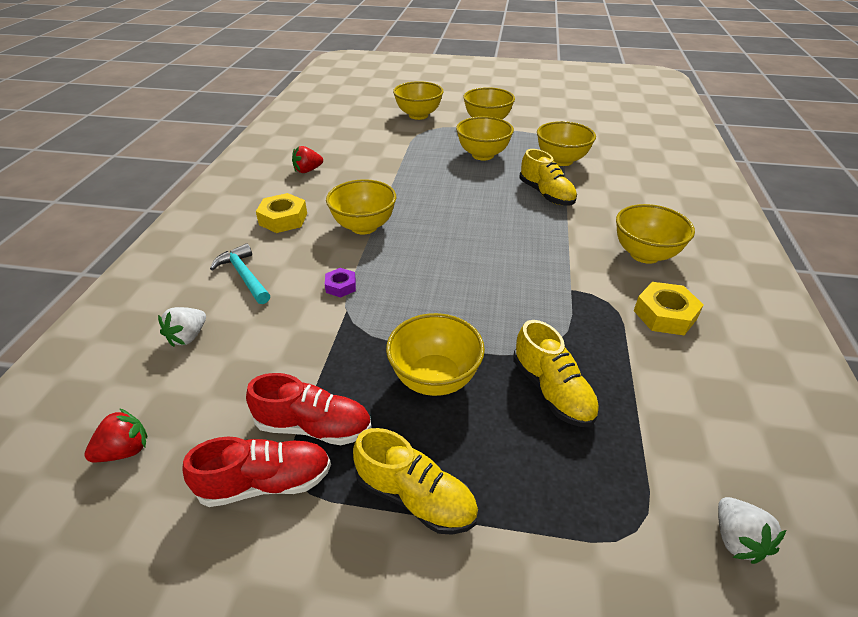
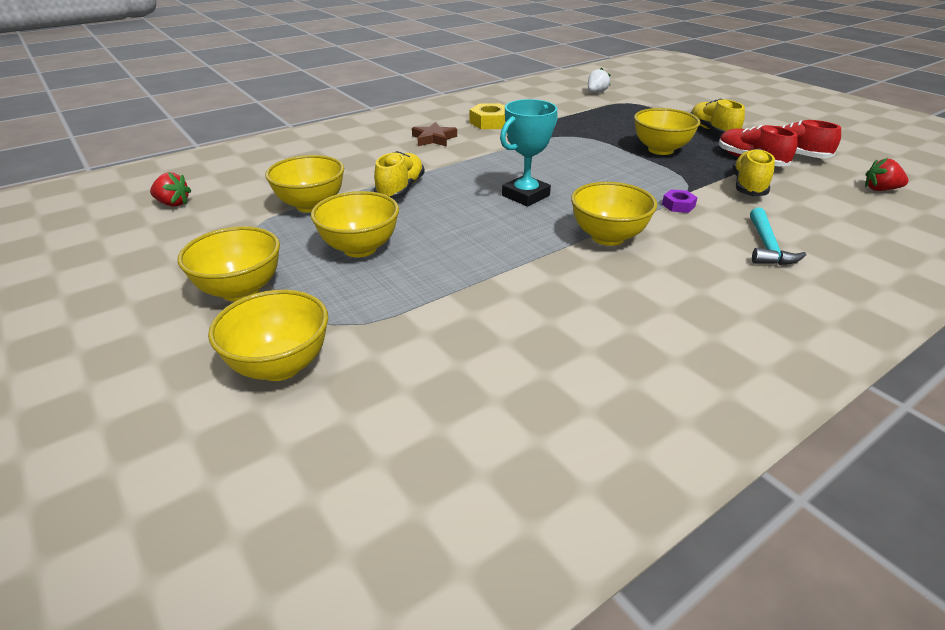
camera: 135 degrees left, 5 degrees down
(188, 337) = (833, 224): white strawberry -> none
(283, 219) = (691, 283): yellow nut -> none
(308, 170) = (600, 342): red strawberry -> red strawberry (173, 204)
(463, 232) = (525, 196): none -> turquoise trophy
(552, 390) = (602, 128): yellow shoe -> yellow shoe (748, 186)
(644, 254) = (434, 139): yellow bowl -> brown star

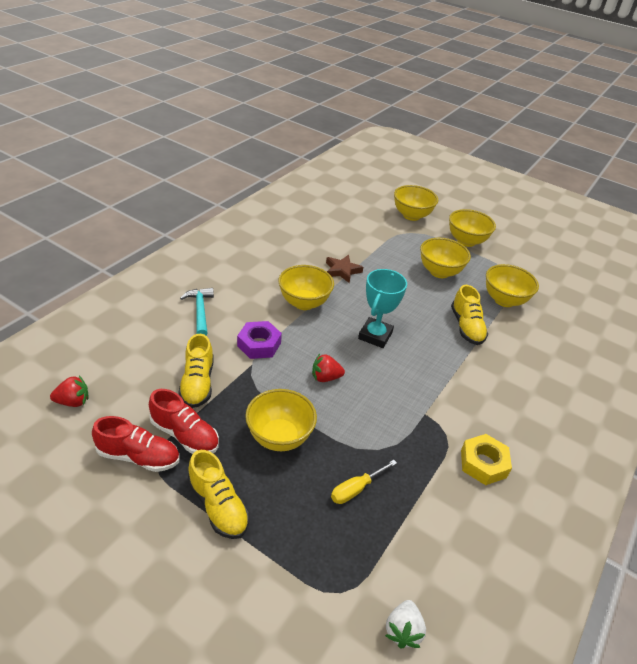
camera: 155 degrees right, 5 degrees up
(173, 204) = (582, 288): red strawberry -> red strawberry (325, 377)
(434, 139) = (508, 410): brown star -> brown star (342, 271)
(602, 125) = (356, 489): none -> yellow screwdriver
(678, 205) = (259, 344): purple nut -> purple nut, size x1.70

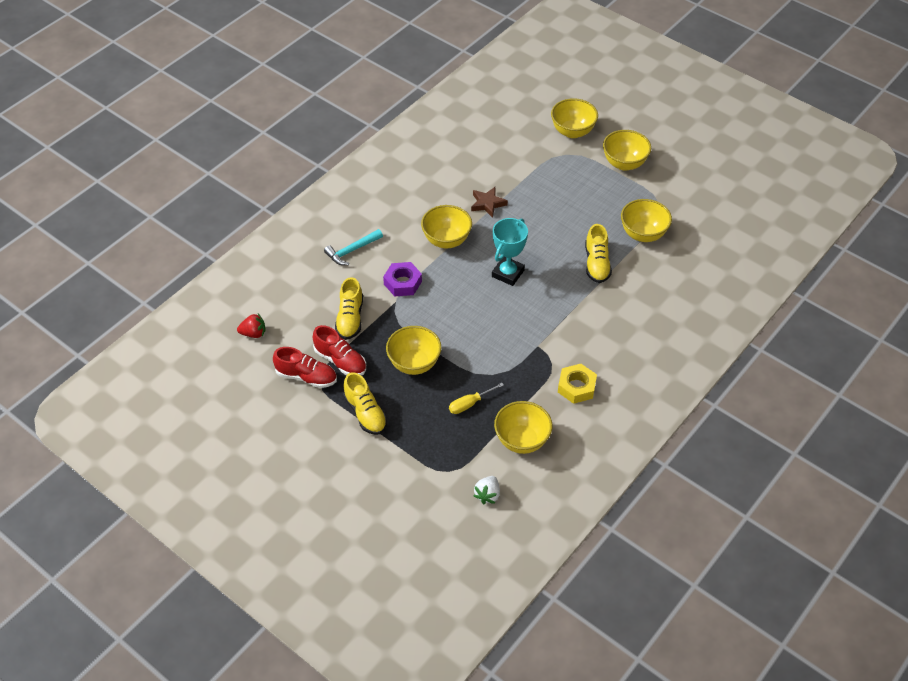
camera: 10 degrees right, 10 degrees up
(200, 311) = (352, 250): turquoise hammer -> turquoise hammer turned 120 degrees counterclockwise
(325, 377) = (457, 313): red strawberry -> none
(439, 272) = (585, 203): yellow bowl -> yellow bowl (522, 440)

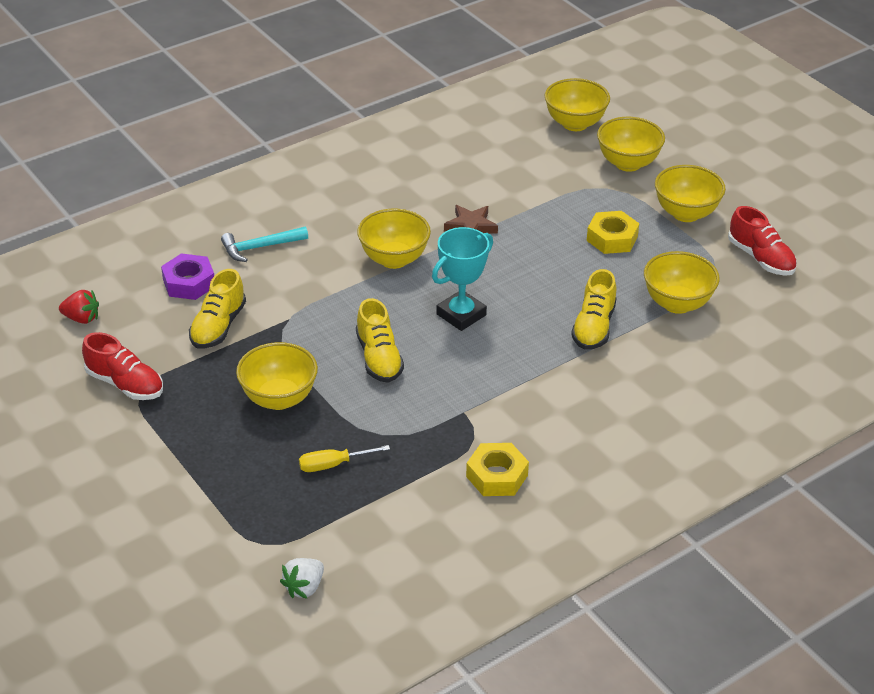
camera: 15 degrees right, 10 degrees down
(340, 361) = (180, 374): red shoe -> red shoe (760, 258)
(365, 413) = (182, 445): yellow shoe -> yellow shoe (379, 358)
(403, 283) = (310, 298): purple nut -> purple nut (189, 283)
(522, 440) = (386, 527): yellow bowl -> yellow bowl (575, 124)
(583, 193) = (612, 238): none -> yellow nut

